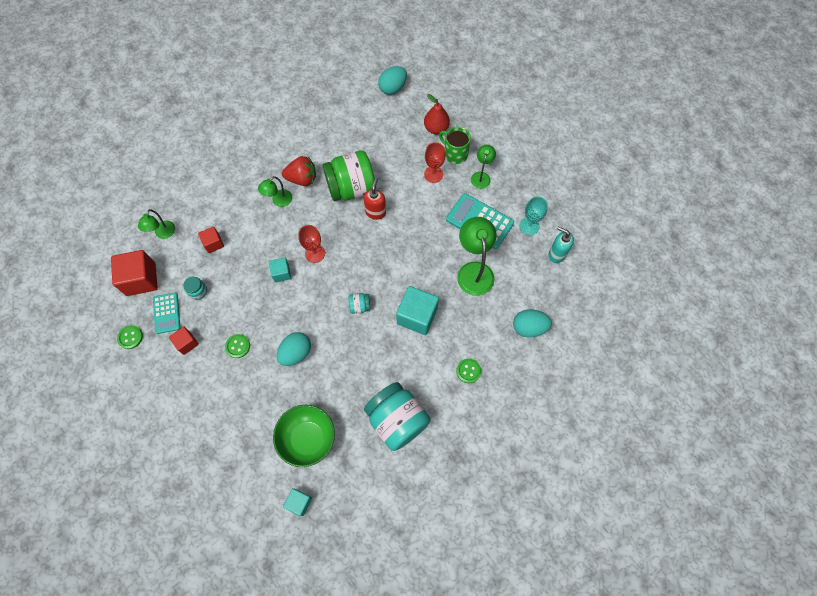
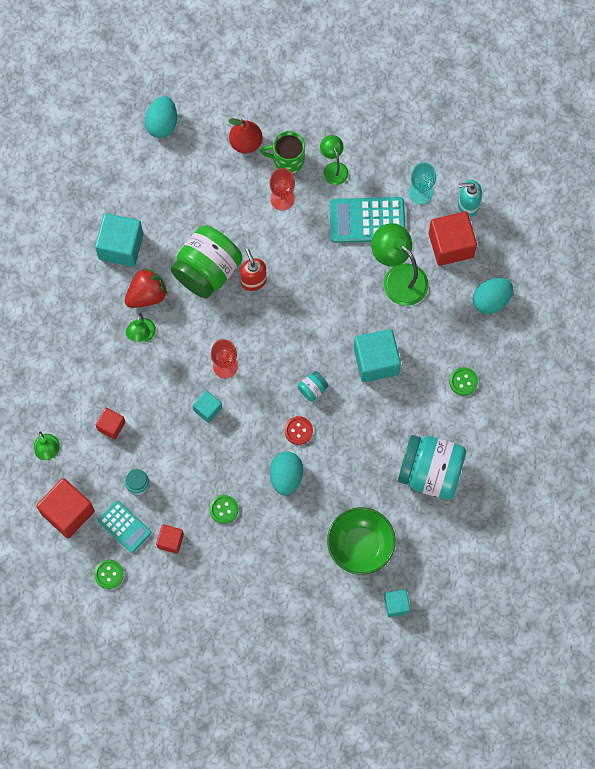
camera: 35 degrees left, 5 degrees up
(310, 141) = (121, 246): none -> turquoise cube
(328, 327) = (298, 431): none -> red button
(526, 272) = (451, 245): none -> red cube

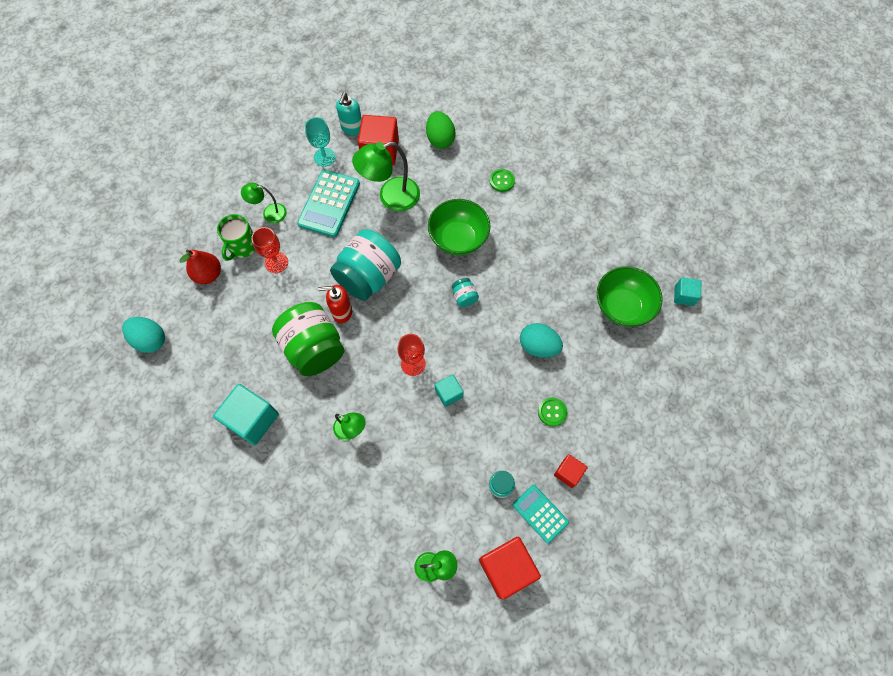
camera: 70 degrees left, 5 degrees down
(109, 574) = (585, 547): green button -> none
(111, 426) = (431, 491): red cube -> none
(124, 526) = (540, 513): turquoise calculator -> turquoise calculator turned 105 degrees counterclockwise
(147, 295) = (312, 411): red strawberry -> none
(298, 431) = (498, 321): red button -> none
(376, 361) = (458, 239): turquoise cube -> green bowl
(430, 473) = (573, 231): turquoise jar -> turquoise jar (369, 277)
(491, 300) = (440, 139): turquoise egg -> green egg

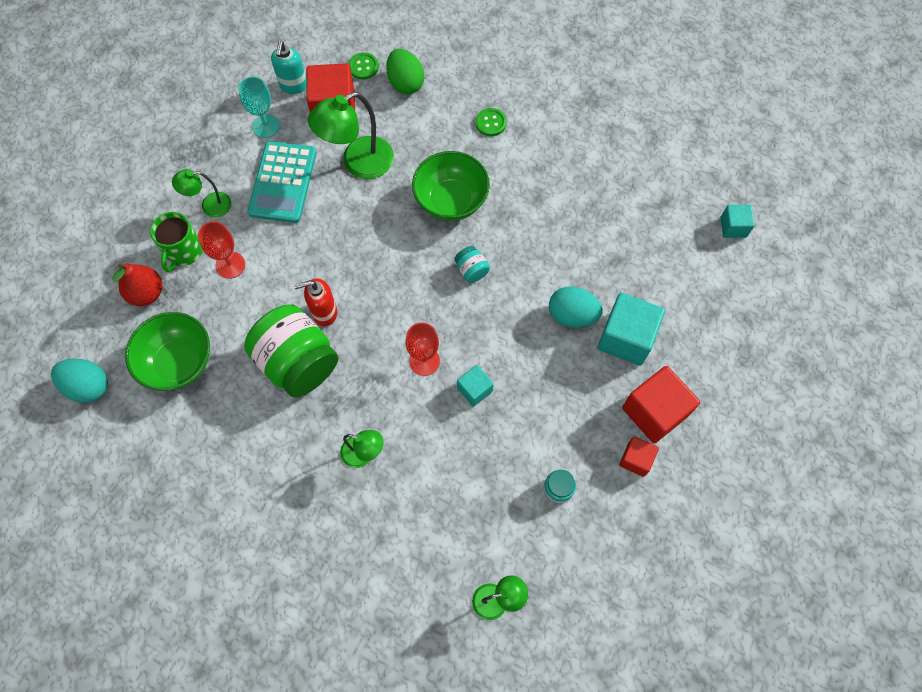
camera: 10 degrees left, 0 degrees up
(252, 419) = (238, 462): turquoise cube -> turquoise cube (626, 338)
(369, 277) = (349, 264): turquoise jar -> none
(506, 568) = (584, 586): red cube -> red cube (654, 412)
(540, 513) = (611, 514): turquoise calculator -> none
(552, 412) = (603, 391): green button -> green button (363, 67)
(622, 306) = (663, 251): green bowl -> green bowl (179, 362)

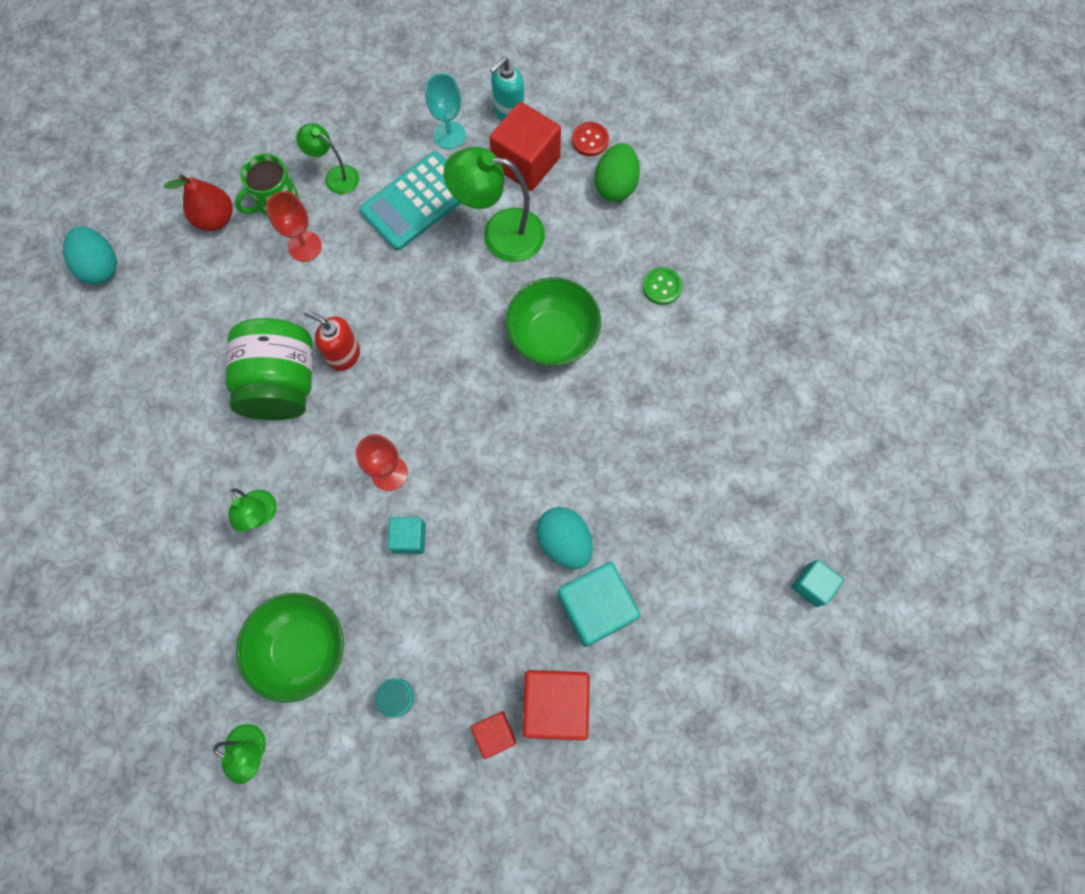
camera: 40 degrees right, 5 degrees up
(179, 362) = (187, 303): green bowl -> green bowl (302, 648)
(363, 67) = (590, 140): green button -> red button
(471, 270) = (510, 420): turquoise jar -> none

